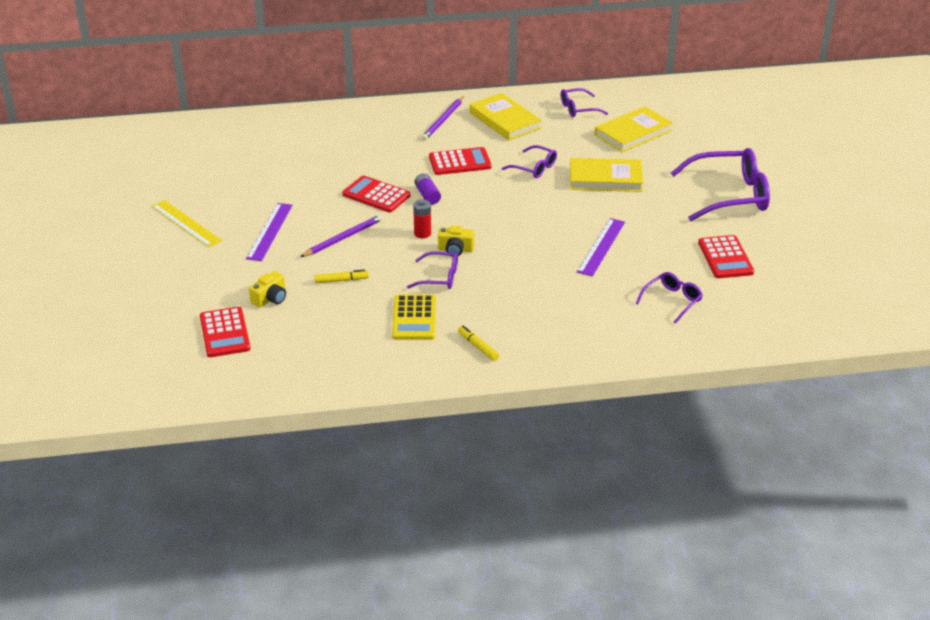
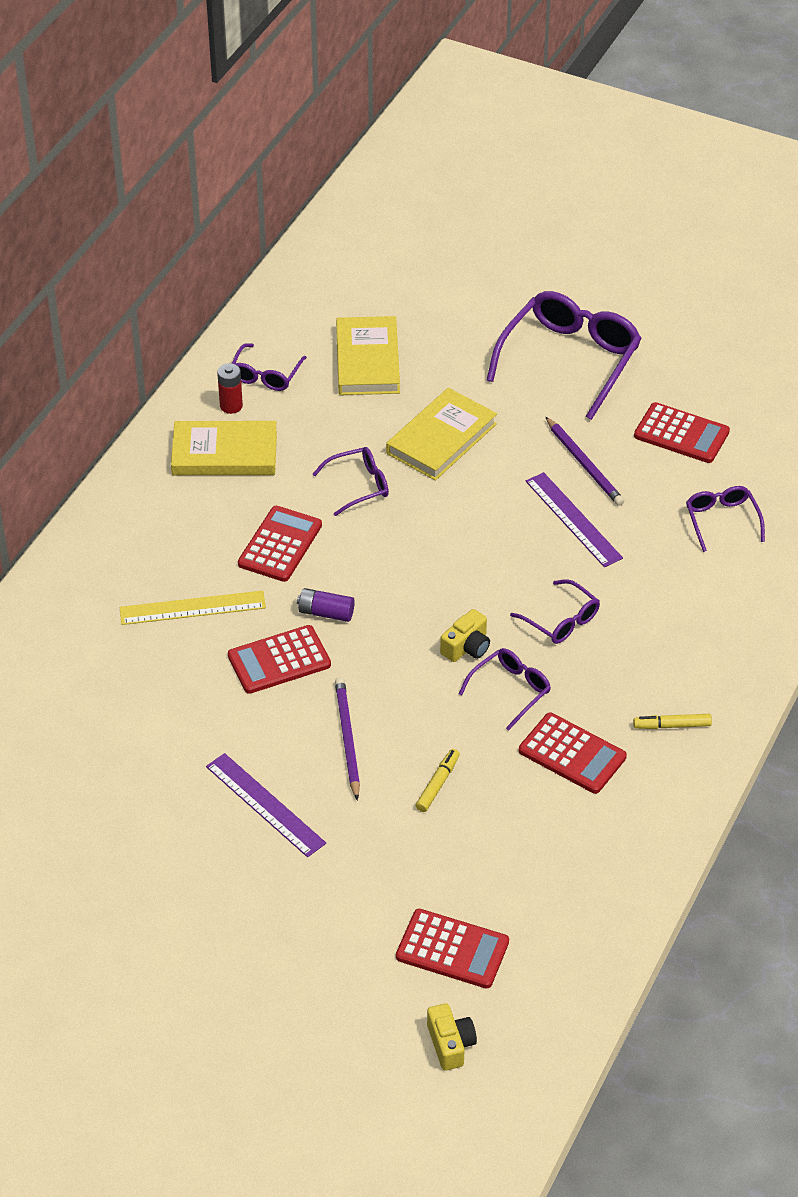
camera: 55 degrees left, 10 degrees up
(186, 223) = (164, 883): yellow ruler -> yellow ruler (192, 608)
(270, 298) = (417, 871): yellow camera -> yellow camera (450, 1044)
(414, 318) = (572, 754): yellow calculator -> red calculator
(422, 233) = (405, 659): red battery -> red battery (231, 406)
(443, 120) = (165, 509): purple pencil -> purple pencil (584, 464)
(515, 274) = (561, 620): none -> purple glasses

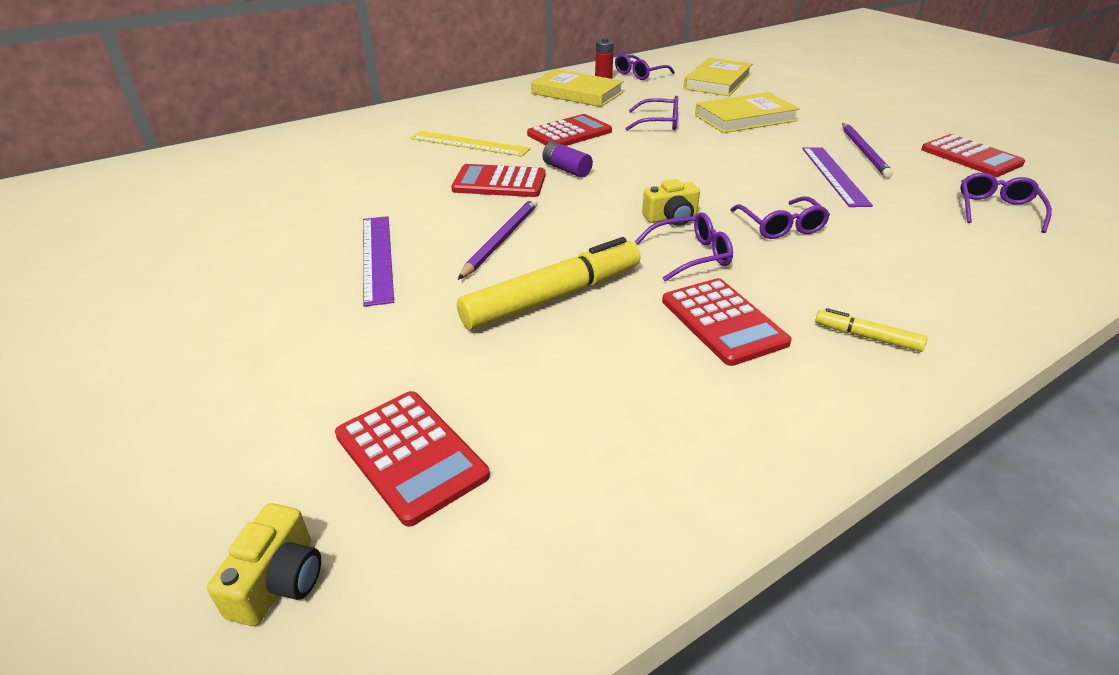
camera: 30 degrees right, 10 degrees down
(437, 784) = (552, 297): yellow marker -> yellow marker, size x2.13
(570, 360) = (881, 108): purple glasses -> none

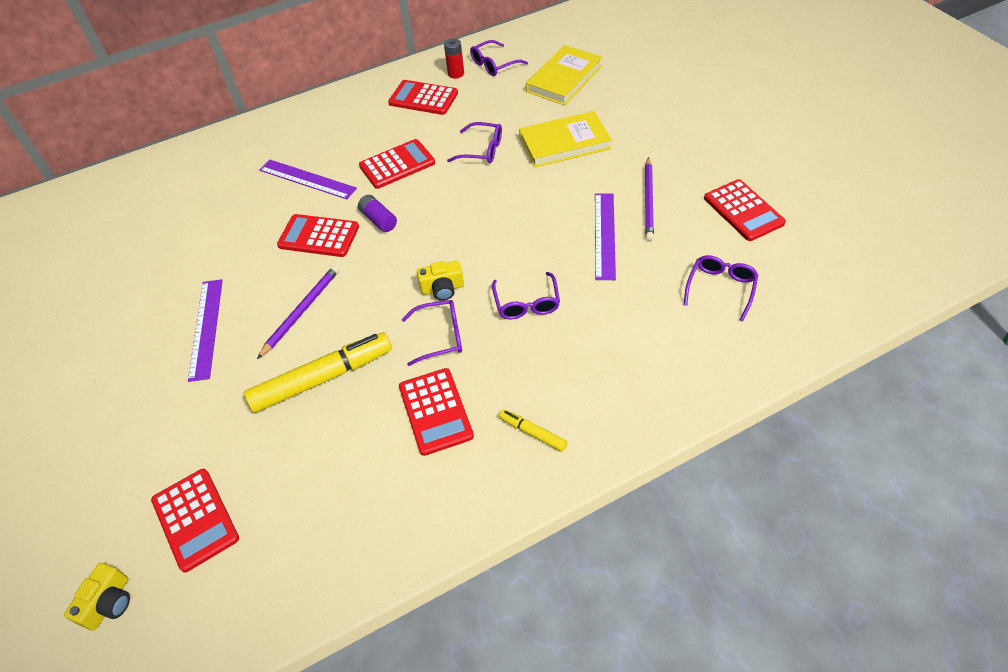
camera: 10 degrees right, 15 degrees up
(469, 143) = (307, 179): yellow ruler -> purple ruler
(577, 93) = (423, 98): yellow book -> red calculator

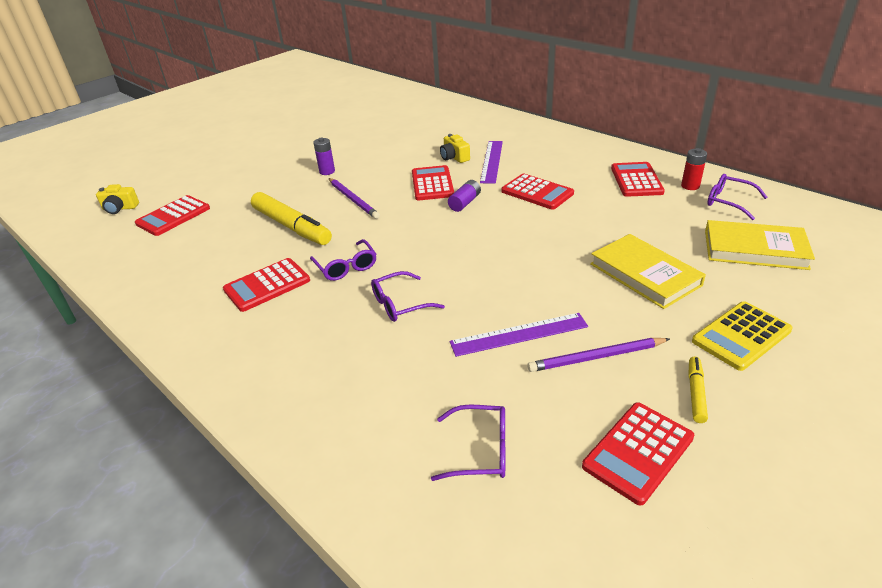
camera: 70 degrees right, 15 degrees down
(206, 328) = (327, 171): purple ruler -> purple battery
(301, 311) = (353, 200): purple pencil -> purple pencil turned 45 degrees clockwise
(442, 288) = (400, 254): yellow camera -> yellow camera (454, 157)
(482, 150) = (591, 228): purple glasses -> none
(533, 433) = (249, 344): yellow marker -> yellow marker (695, 393)
(655, 125) = (741, 336): none -> yellow calculator

